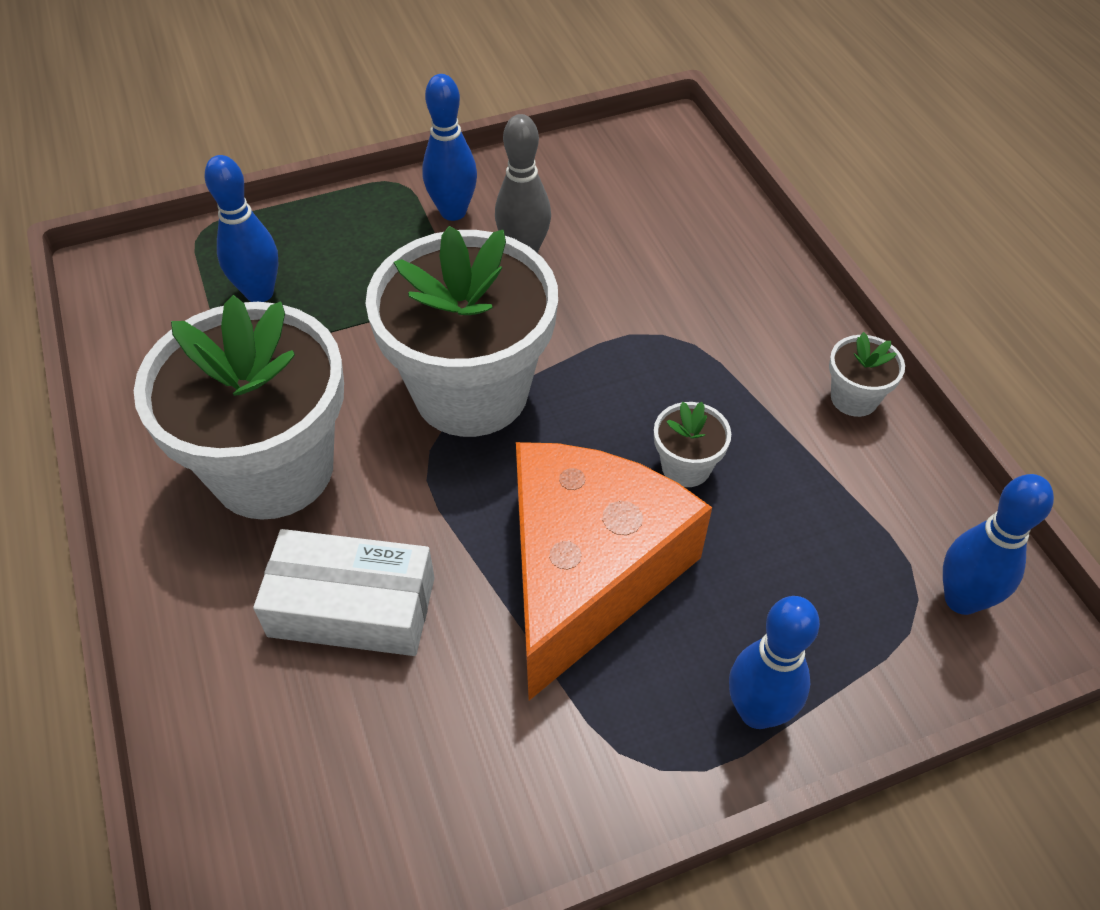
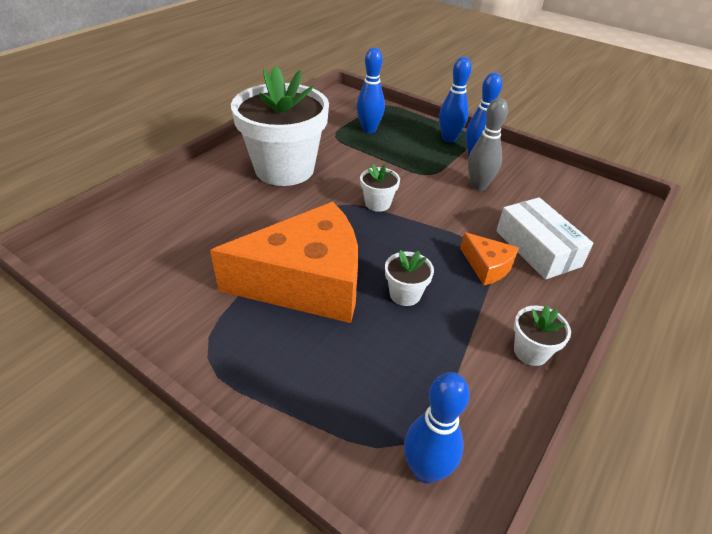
camera: 55 degrees right, 10 degrees down
(352, 607) = (232, 217): white box -> white box (537, 248)
(471, 391) = (377, 203): white flower pot -> white flower pot, size x0.41
(692, 348) = (487, 266): none -> orange cheese
(757, 711) = (267, 386): blue bowling pin -> blue bowling pin (449, 139)

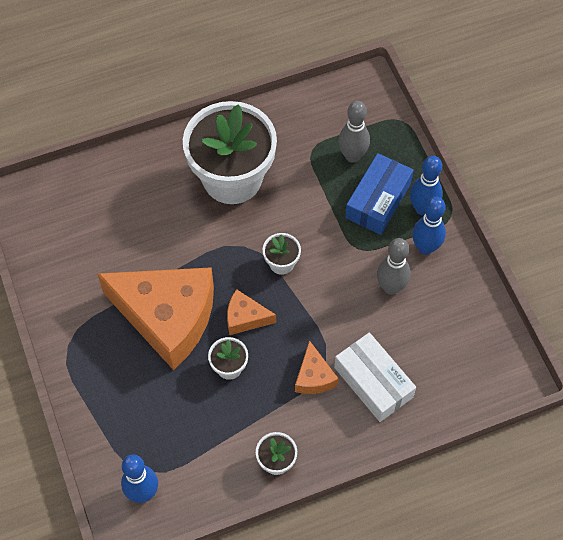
camera: 35 degrees right, 20 degrees up
(369, 129) = (352, 156): blue bowling pin -> grey bowling pin
(383, 251) = (245, 318): none -> orange cheese
(413, 145) = (378, 200): none -> blue box
(537, 248) = (373, 382): white box -> white box turned 45 degrees counterclockwise

